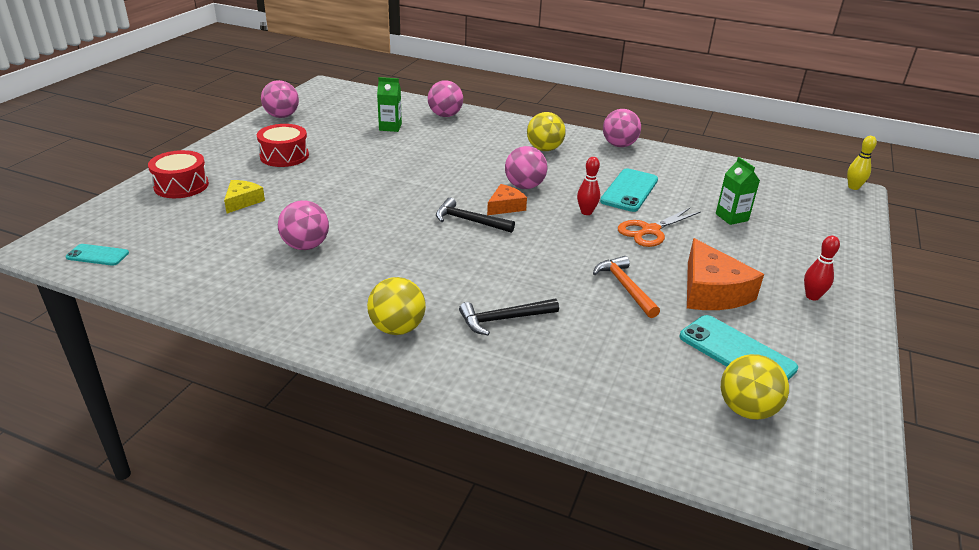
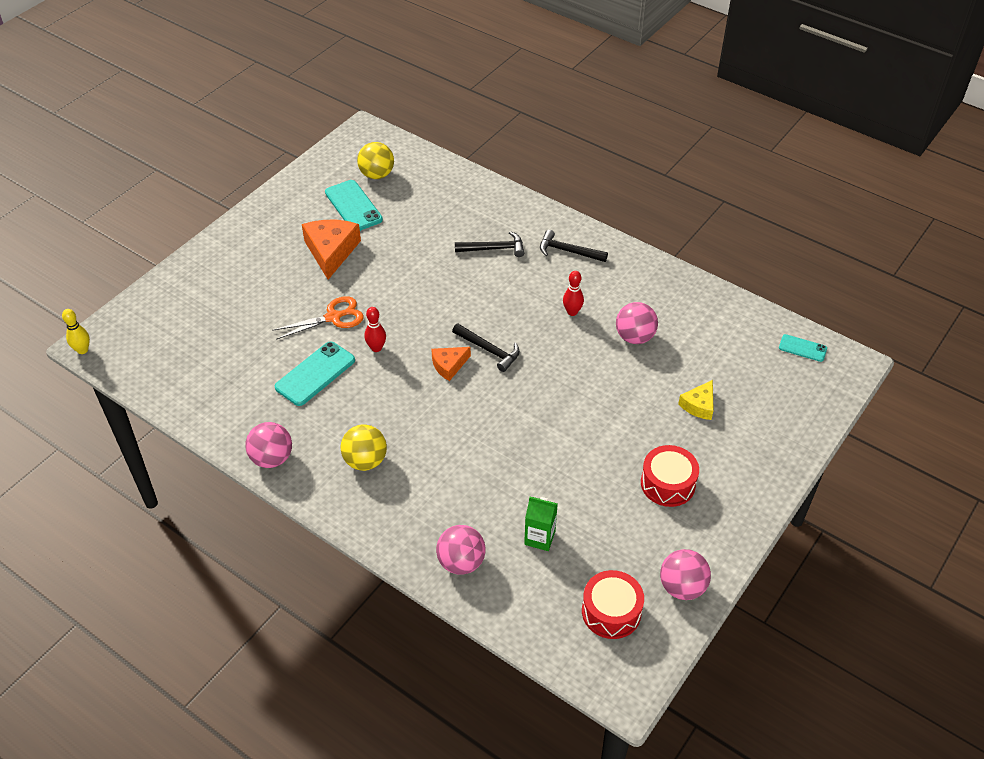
camera: 165 degrees left, 15 degrees up
(181, 185) = (766, 439): red drum -> red drum (611, 612)
(397, 328) = (568, 251): yellow ball -> black hammer
(524, 186) = (418, 394): pink ball -> none
(625, 287) = (393, 263): orange hammer -> none
(731, 217) = (246, 324): green carton -> none
(812, 296) = (261, 238): red bowling pin -> red bowling pin (572, 312)

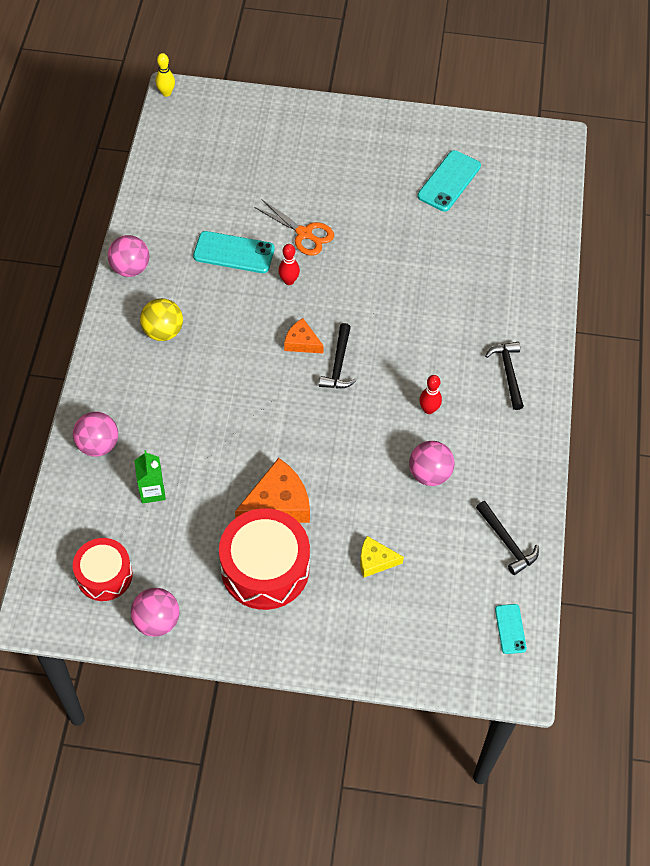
camera: 60 degrees right, 10 degrees up
(331, 251) = (381, 193): orange cheese -> orange cheese (277, 503)
(377, 175) = (503, 178): yellow ball -> none
(494, 248) = (469, 312): black hammer -> black hammer (507, 542)
(668, 484) = (265, 568): red drum -> red drum, size x1.60

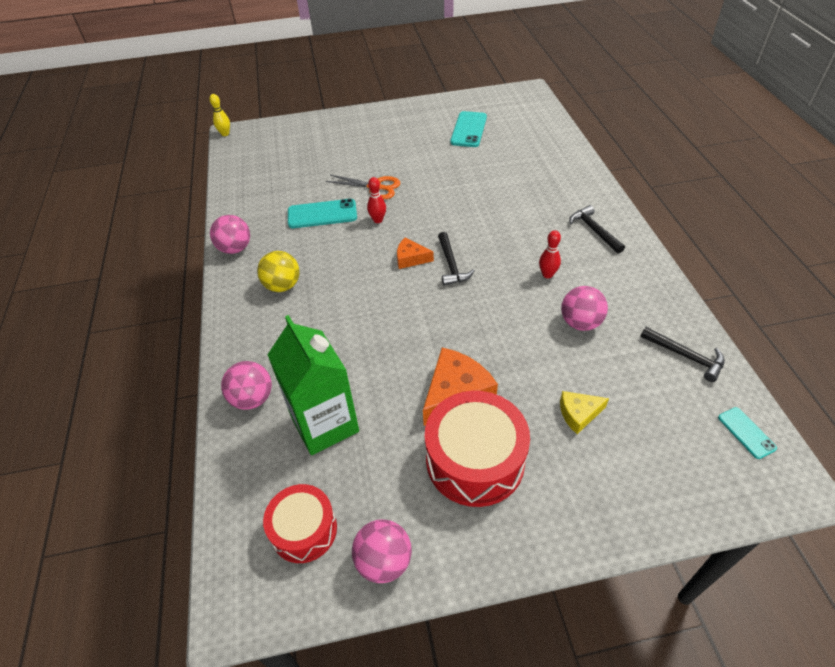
camera: 15 degrees left, 10 degrees down
(152, 491) = (324, 424): green carton -> green carton, size x2.02

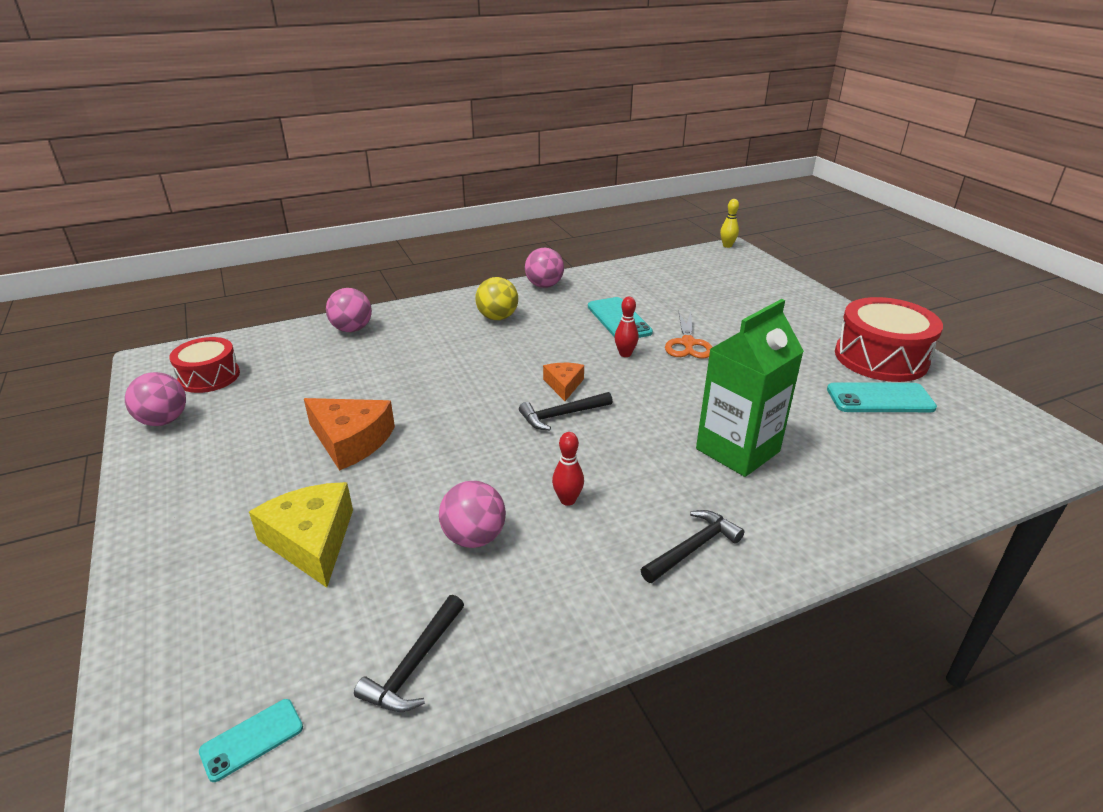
camera: 75 degrees right, 15 degrees down
(324, 424) = (319, 368): green carton -> green carton (737, 450)
(475, 460) = (259, 462): red drum -> red drum (880, 358)
(578, 414) = (311, 541): yellow cheese -> yellow cheese, size x1.75

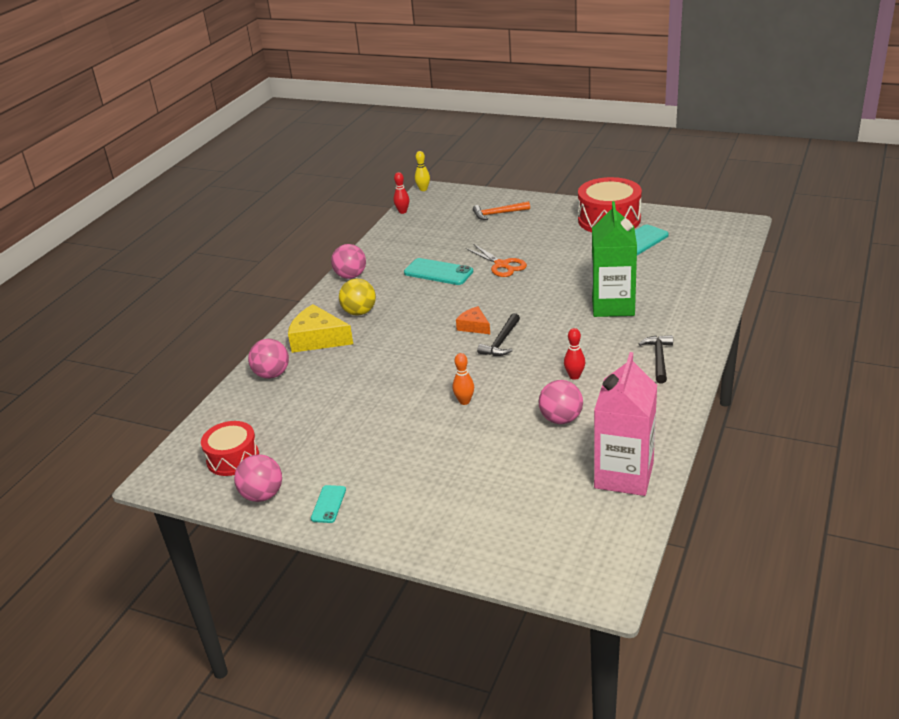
camera: 40 degrees left, 0 degrees up
(252, 739) = (608, 543): turquoise phone -> turquoise phone (328, 504)
(311, 541) = (486, 475): yellow cheese -> yellow cheese (318, 339)
(351, 440) = (409, 426): orange cheese -> none
(415, 664) = (624, 475): black hammer -> pink carton
(430, 451) = (464, 401): none -> orange bowling pin
(625, 354) = (477, 290): red bowling pin -> red bowling pin (402, 211)
(763, 296) = (498, 214): none -> orange hammer

